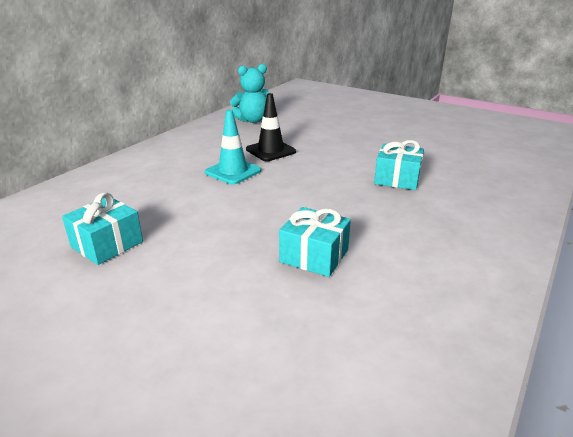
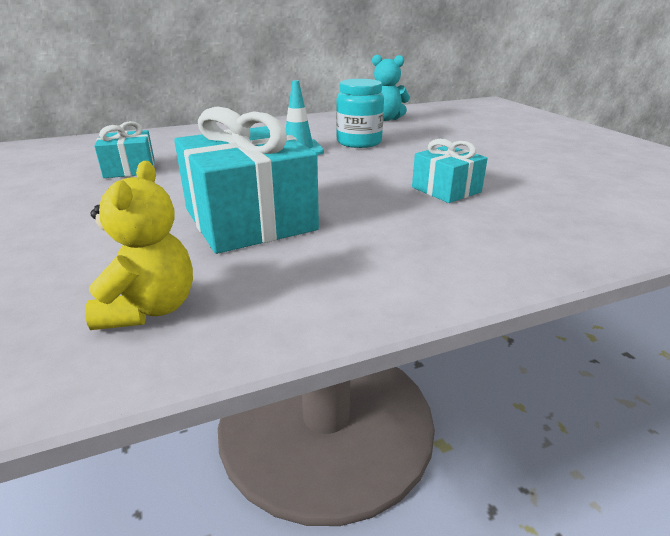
camera: 35 degrees right, 0 degrees up
(270, 151) = (359, 142): black traffic cone -> turquoise jar
(314, 256) = (250, 220): turquoise gift -> turquoise gift, size x1.86
(381, 366) = (150, 309): none -> yellow teddy bear

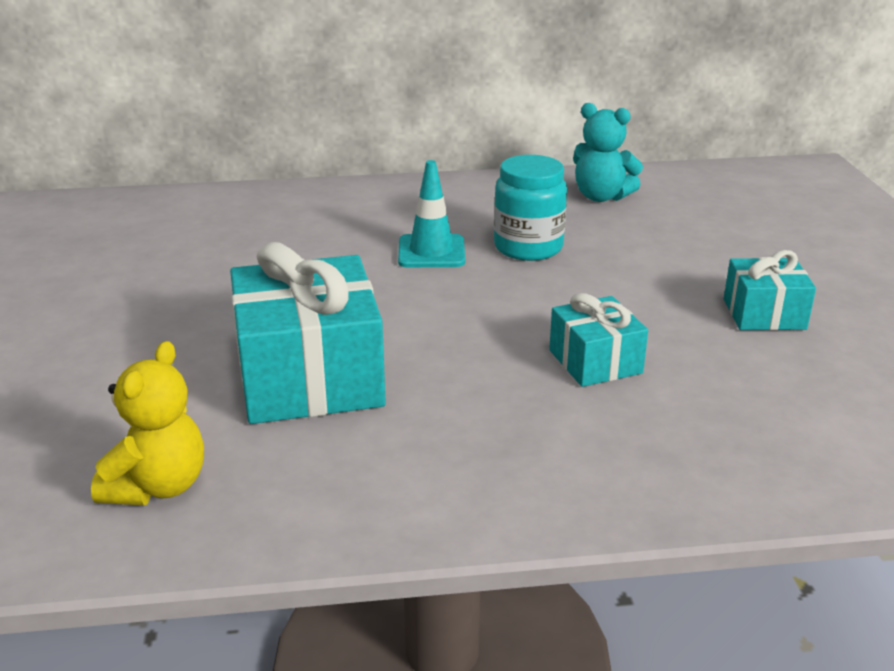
camera: 15 degrees right, 0 degrees up
(130, 169) = (193, 265): turquoise gift -> turquoise gift (764, 314)

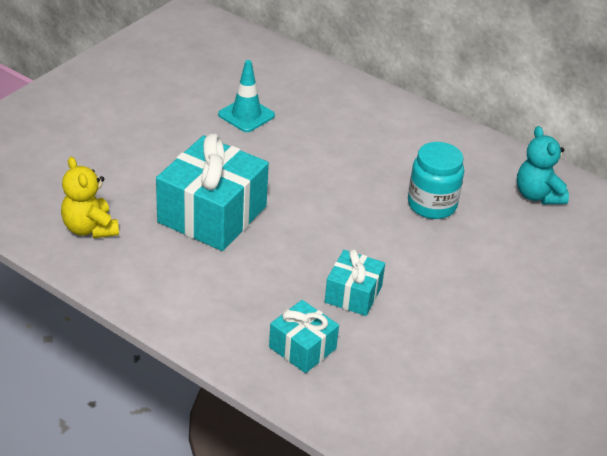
camera: 40 degrees right, 10 degrees up
(158, 486) = (90, 228): yellow teddy bear -> yellow teddy bear turned 90 degrees clockwise
(431, 252) = (374, 175): turquoise traffic cone -> turquoise traffic cone (246, 115)
(764, 314) = (493, 329): turquoise gift -> turquoise gift (302, 348)

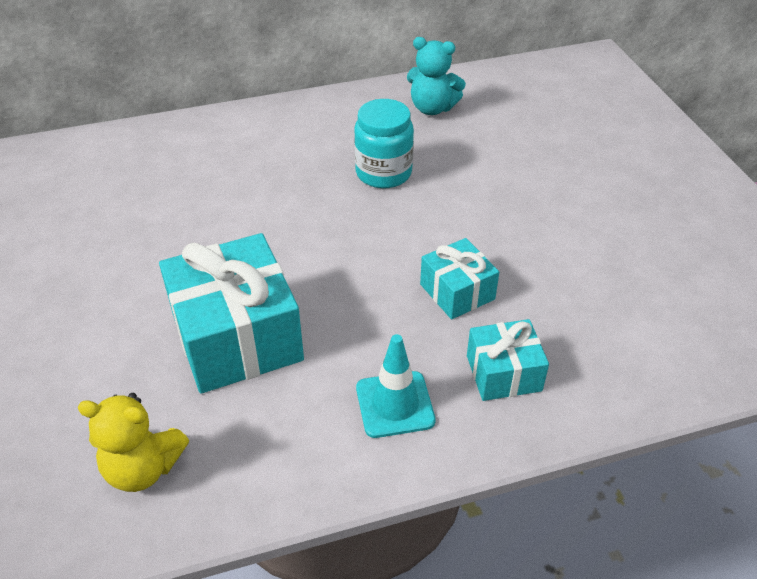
camera: 50 degrees left, 5 degrees up
(246, 115) = (113, 225): turquoise traffic cone -> turquoise traffic cone (395, 404)

